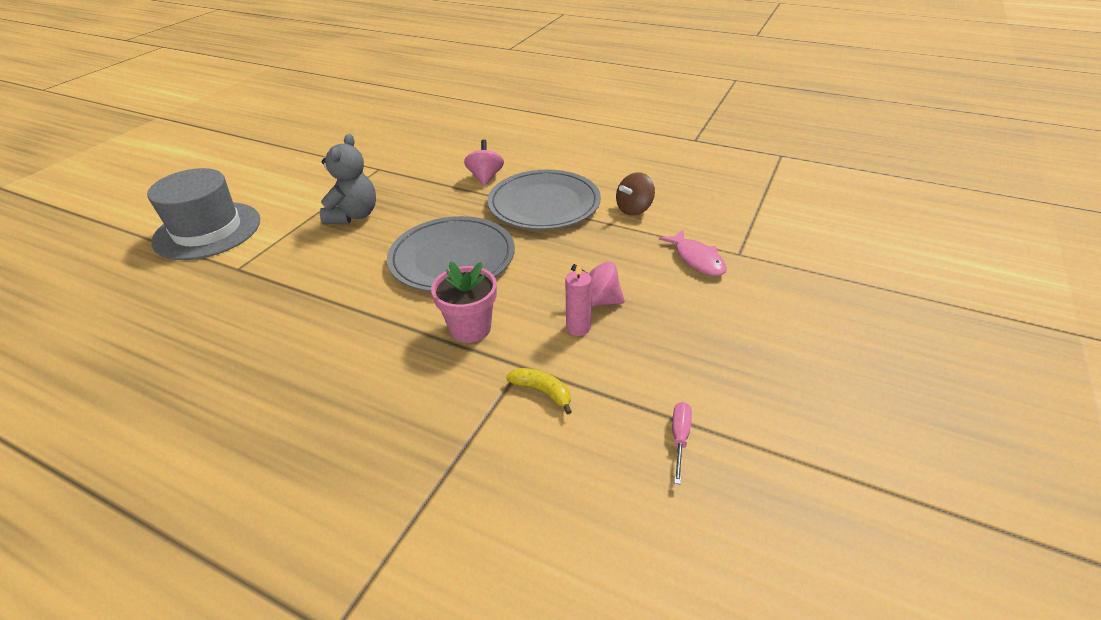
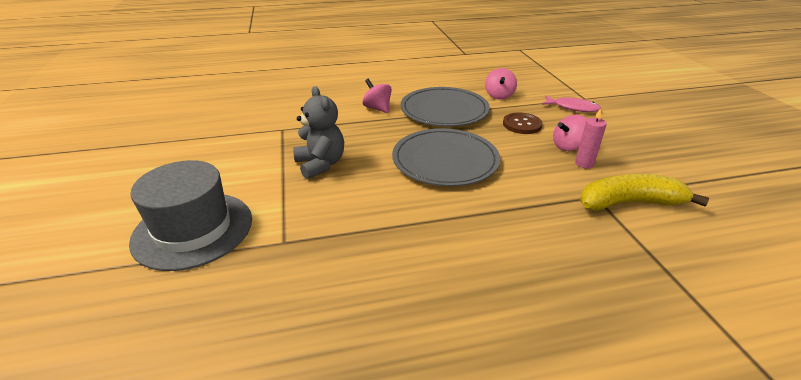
camera: 40 degrees left, 5 degrees down
(470, 328) = (532, 192): pink flower pot -> none
(542, 391) = (629, 203): yellow banana -> yellow banana, size x2.02
(595, 254) = (522, 124): none -> brown button
(634, 209) = (499, 96): brown spinning top -> pink spinning top
(679, 438) = (717, 188): pink screwdriver -> none

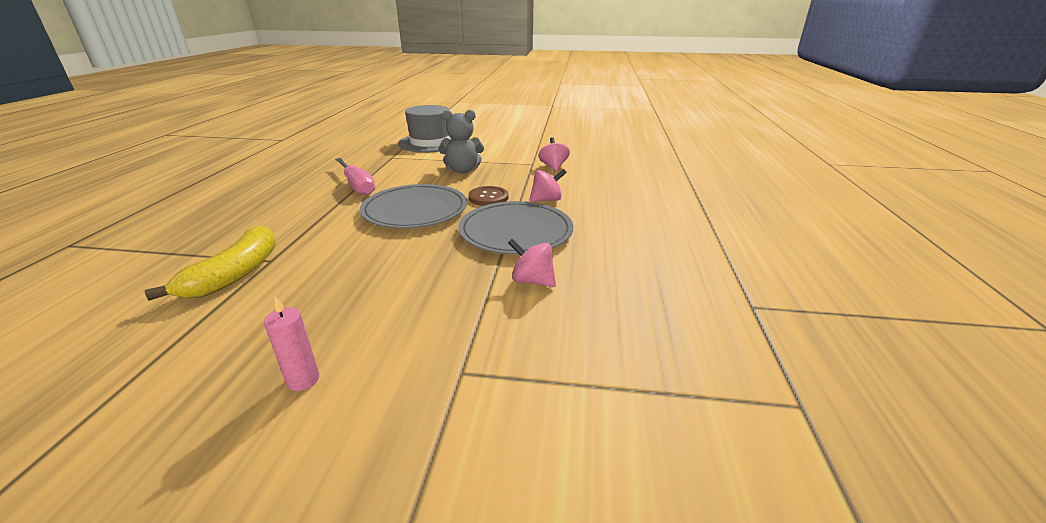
camera: 110 degrees right, 5 degrees down
(413, 223) = (357, 186): none -> pink screwdriver
(522, 124) = (435, 270): brown button -> brown button (488, 197)
(568, 146) = (355, 282): pink spinning top -> pink spinning top (553, 167)
(573, 108) = (439, 337): pink fish -> none
(584, 163) = (315, 277): pink candle -> pink candle (303, 380)

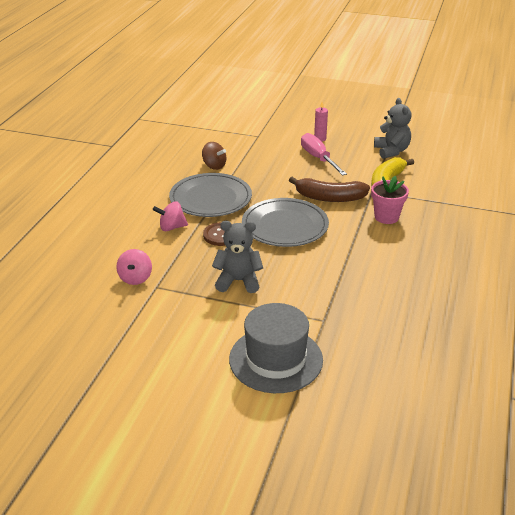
camera: 170 degrees left, 5 degrees up
(147, 355) = (391, 151): none -> grey teddy bear
(277, 228) = (386, 217): none -> pink flower pot
(344, 245) = (329, 198): none -> brown banana
(357, 186) = (345, 264): pink screwdriver -> pink screwdriver (318, 158)
(532, 281) = (214, 166): pink spinning top -> brown spinning top

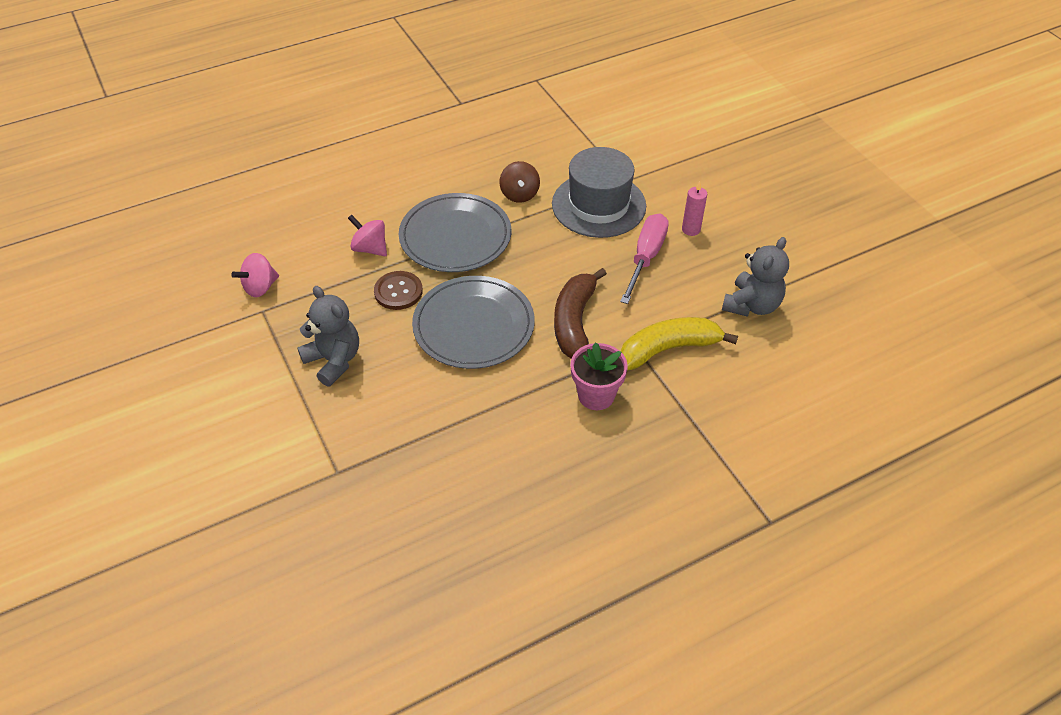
camera: 45 degrees right, 15 degrees up
(276, 359) = (235, 478): grey hat -> grey hat (598, 205)
(329, 198) = (574, 322): brown banana -> brown banana turned 45 degrees clockwise

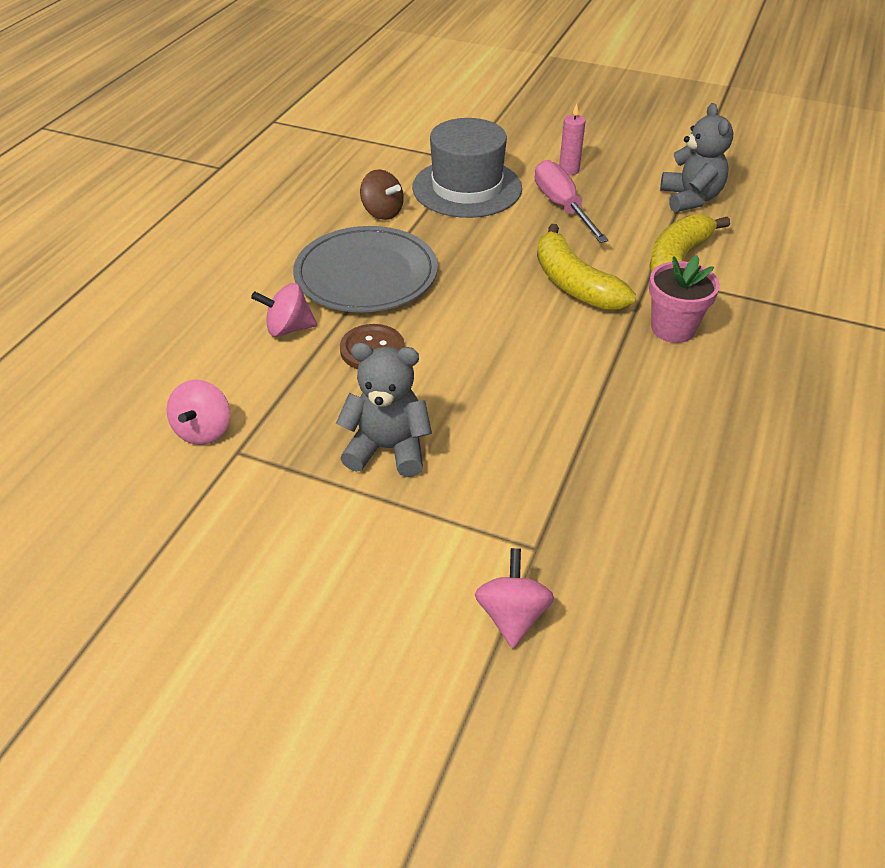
camera: 40 degrees left, 5 degrees down
(282, 497) = (512, 615): none -> pink spinning top
(473, 325) = (488, 336): grey plate -> none
(574, 322) = (574, 284): brown banana -> yellow banana

